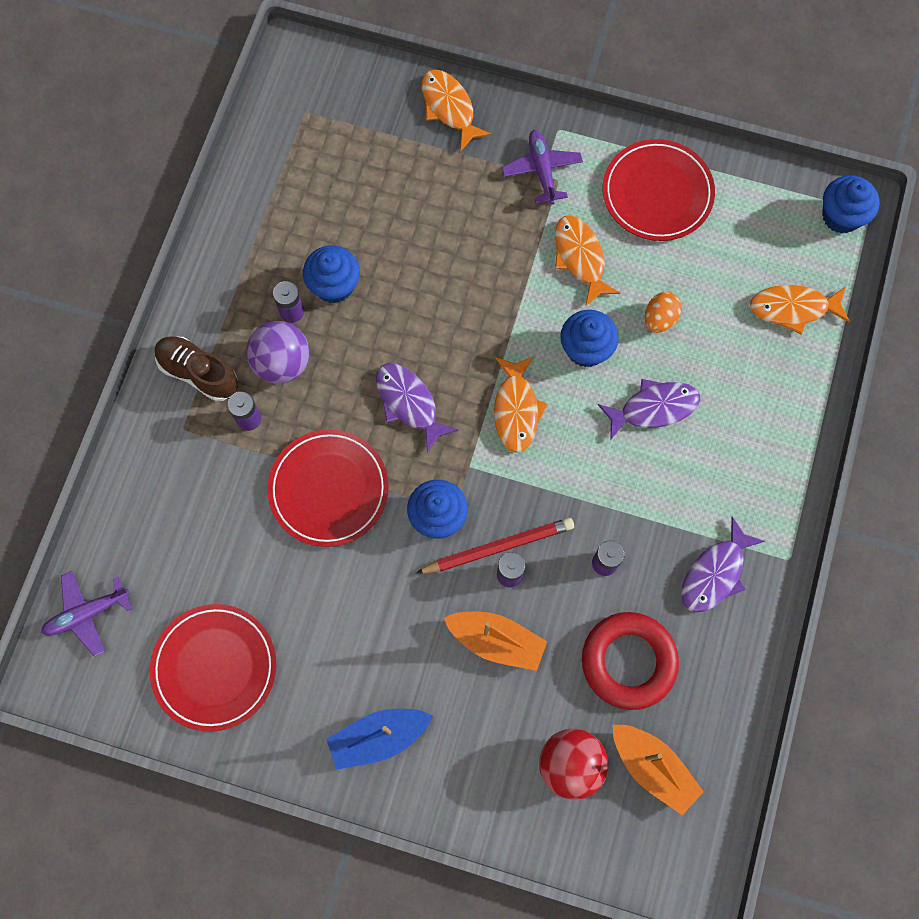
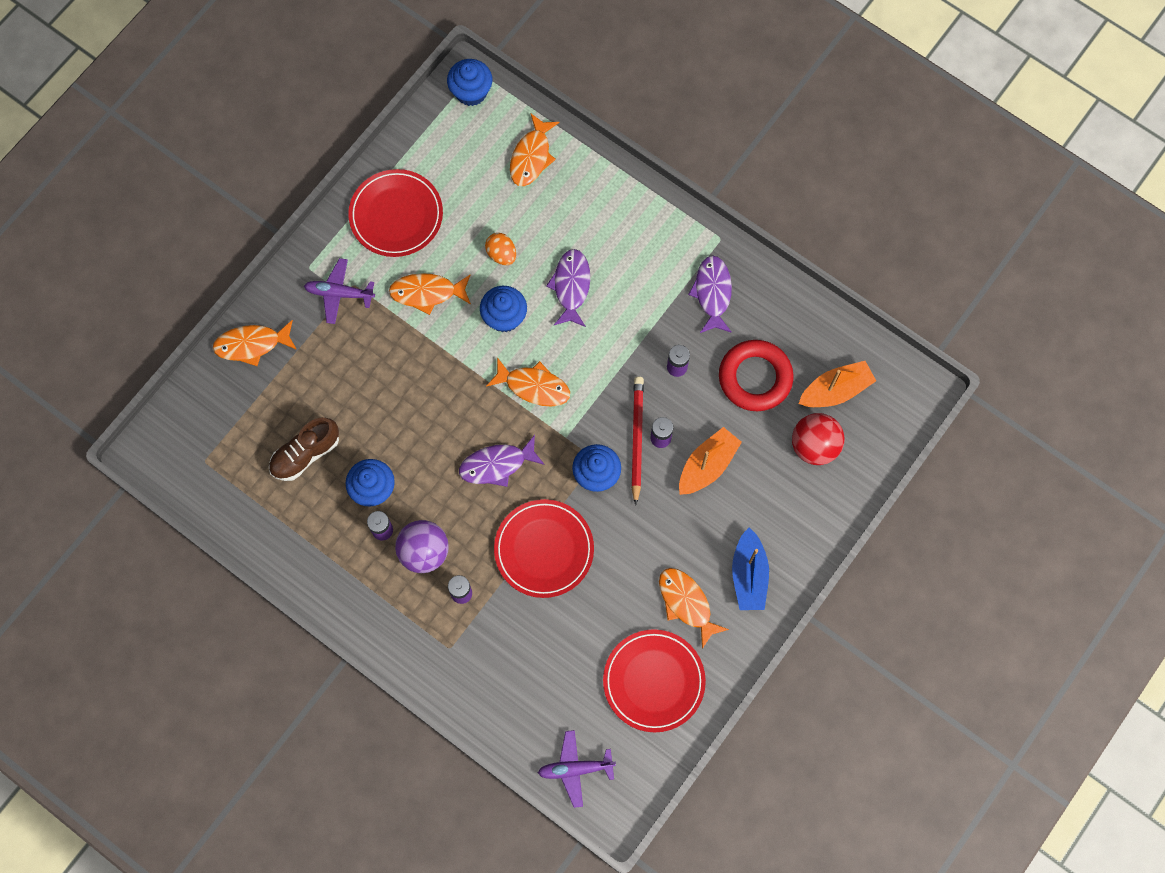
camera: 70 degrees left, 0 degrees up
(87, 613) = (575, 769): purple plane -> purple plane turned 90 degrees clockwise
(198, 373) = (406, 621): brown shoe -> brown shoe (305, 454)
(319, 674) = (686, 603): none -> orange fish
(715, 573) = (712, 293): purple fish -> purple fish turned 150 degrees counterclockwise

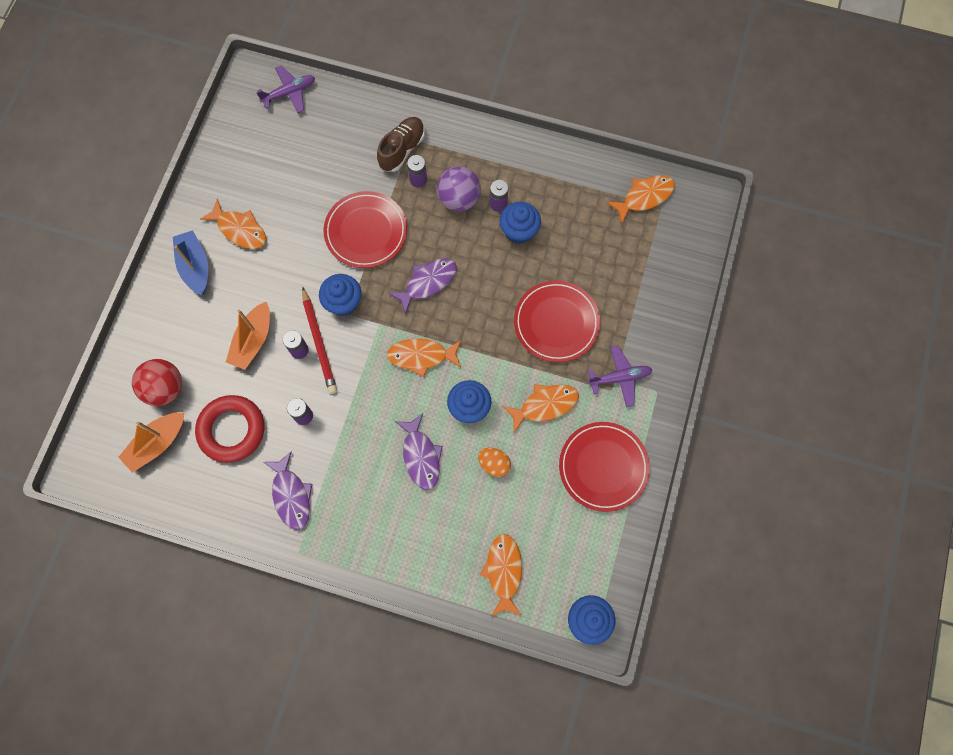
camera: 160 degrees right, 0 degrees up
(252, 344) = (670, 309): orange fish -> orange fish (644, 197)
(305, 454) = (584, 239): brown shoe -> brown shoe (402, 149)
(653, 681) = (249, 167): red plate -> red plate (556, 323)

